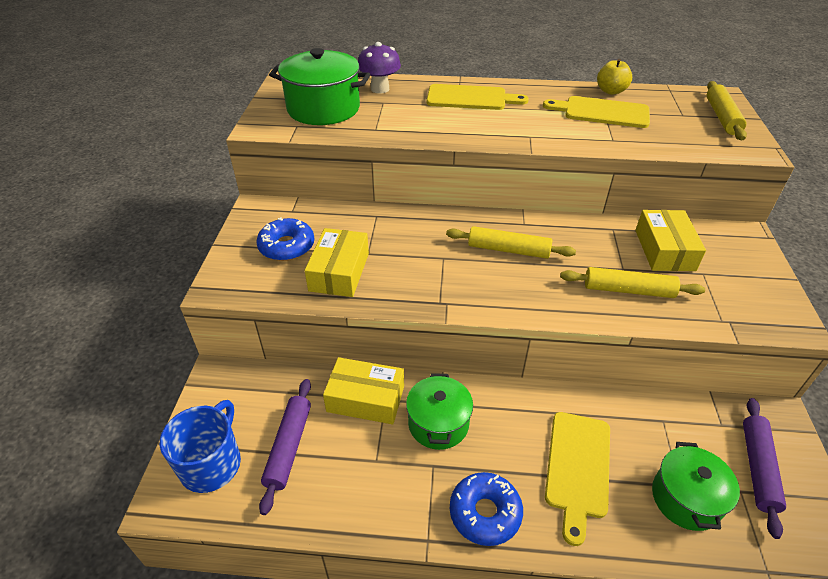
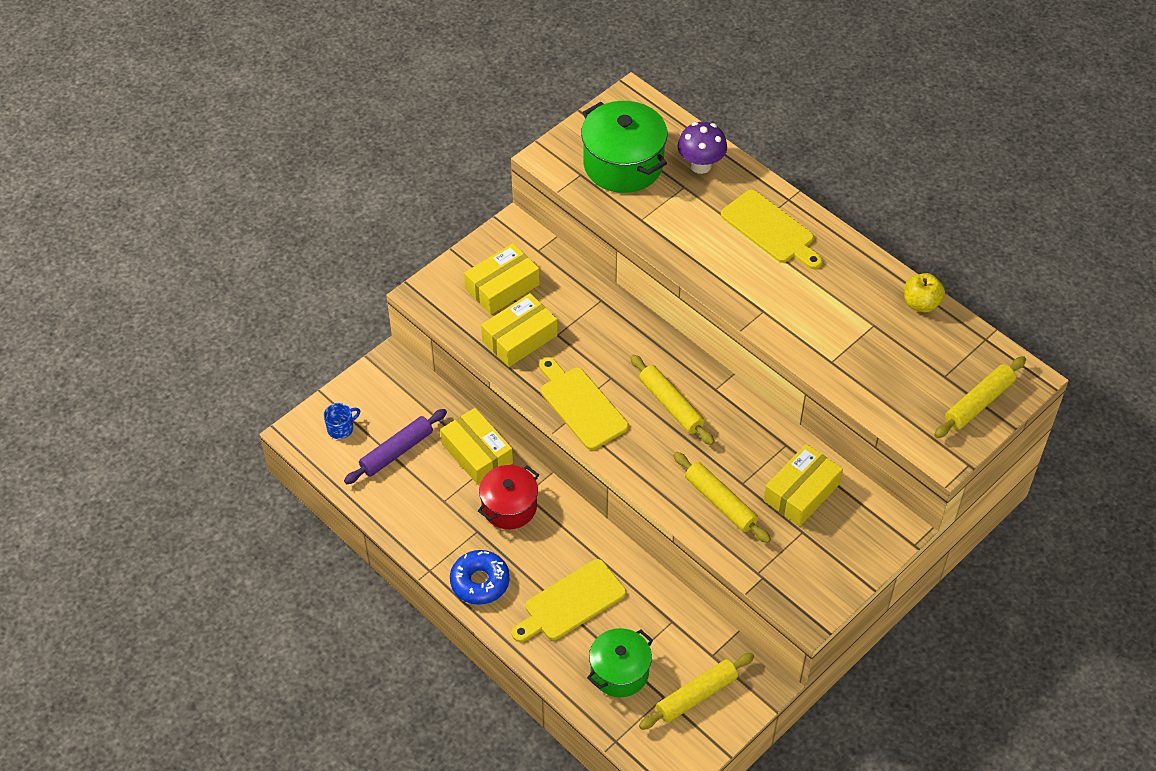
camera: 40 degrees right, 10 degrees up
(212, 463) = (341, 428): blue mug -> blue mug, size x0.53
(287, 246) = (502, 287): blue donut -> yellow box
(438, 423) = (509, 507): green pot -> red pot
(602, 112) = (870, 324): yellow cutting board -> yellow cutting board (581, 405)
(758, 468) = (696, 695): purple rolling pin -> yellow rolling pin

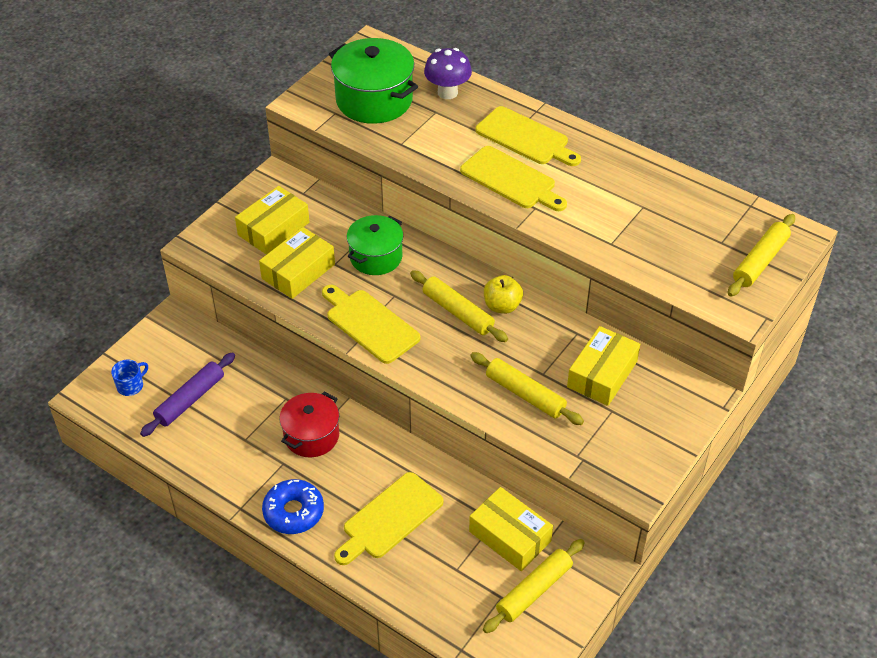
camera: 10 degrees left, 5 degrees down
(477, 453) = (271, 390): yellow box -> yellow box (510, 536)
(619, 672) = (451, 579): green pot -> green pot (376, 257)
(746, 276) = (511, 180): none -> yellow cutting board
(921, 303) = (682, 183): yellow apple -> yellow apple (502, 306)

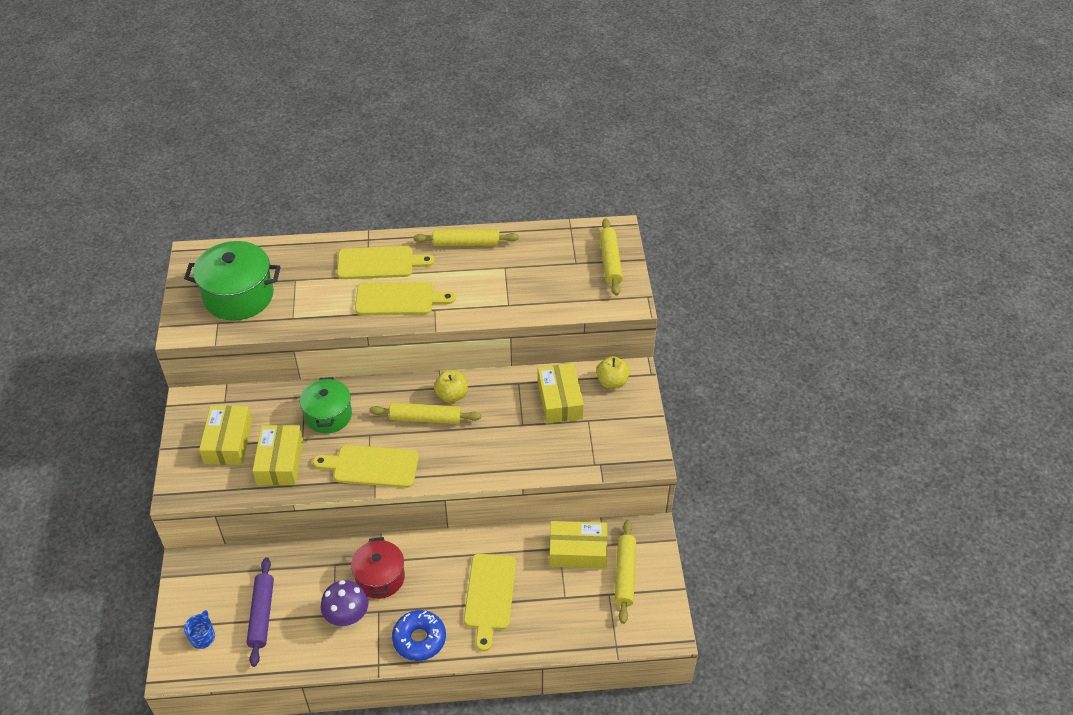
camera: 40 degrees left, 0 degrees up
(447, 92) = (290, 260): purple mushroom -> purple mushroom (347, 617)
(525, 394) = (524, 446): yellow rolling pin -> yellow rolling pin (466, 243)
(673, 389) = (612, 382): none -> yellow apple

